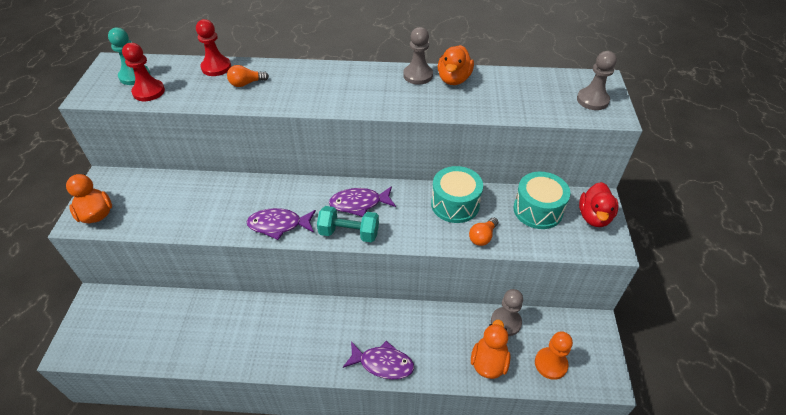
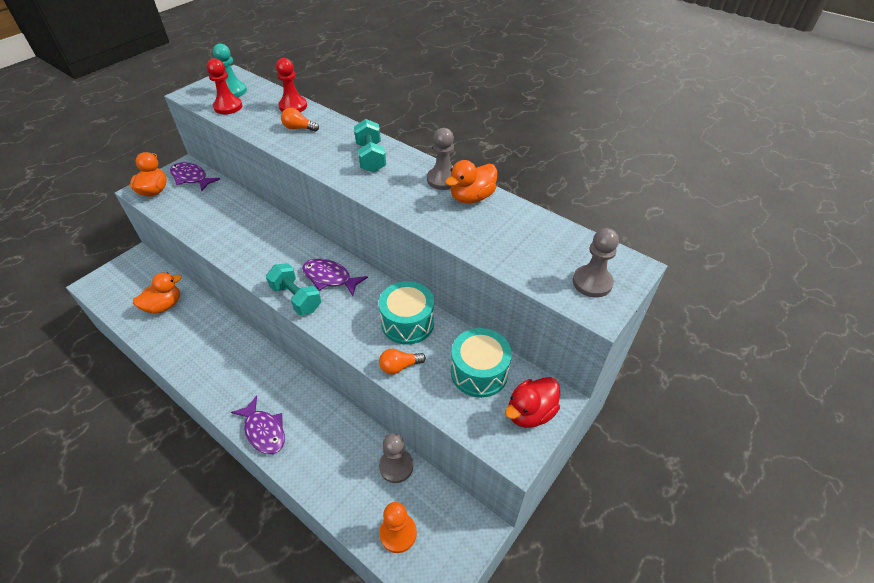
camera: 35 degrees right, 0 degrees up
(278, 225) = (254, 262): purple fish -> purple fish (191, 178)
(341, 82) = (371, 157): none -> turquoise dumbbell
(488, 362) = (346, 491): orange duck -> orange duck (164, 305)

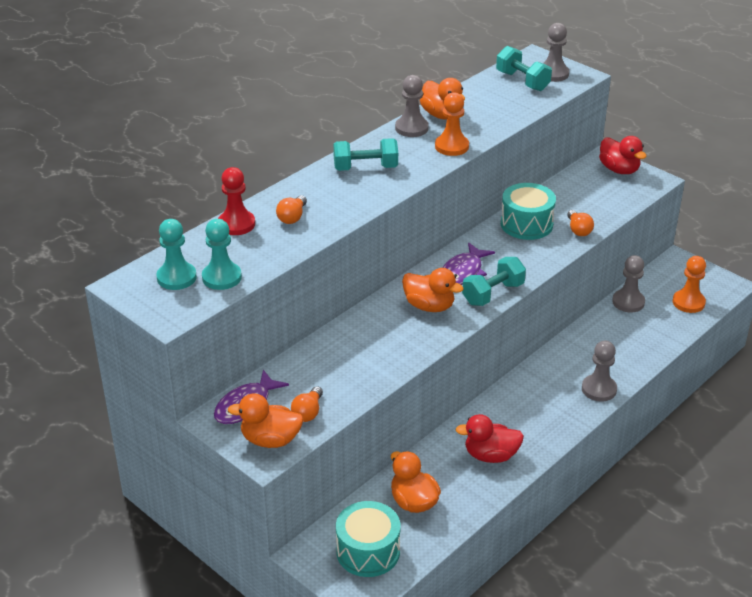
camera: 85 degrees left, 10 degrees down
(175, 204) = (308, 412): none -> orange light bulb
(198, 349) = (490, 455): none -> red duck
(228, 107) = (222, 277): red pawn -> turquoise pawn
(264, 431) = (599, 389): purple fish -> grey pawn
(284, 258) = (429, 306): none -> orange duck
(411, 205) = (451, 146): none -> orange pawn
(479, 372) = (581, 190): turquoise drum -> turquoise drum (368, 551)
(563, 255) = (522, 81): none -> turquoise dumbbell

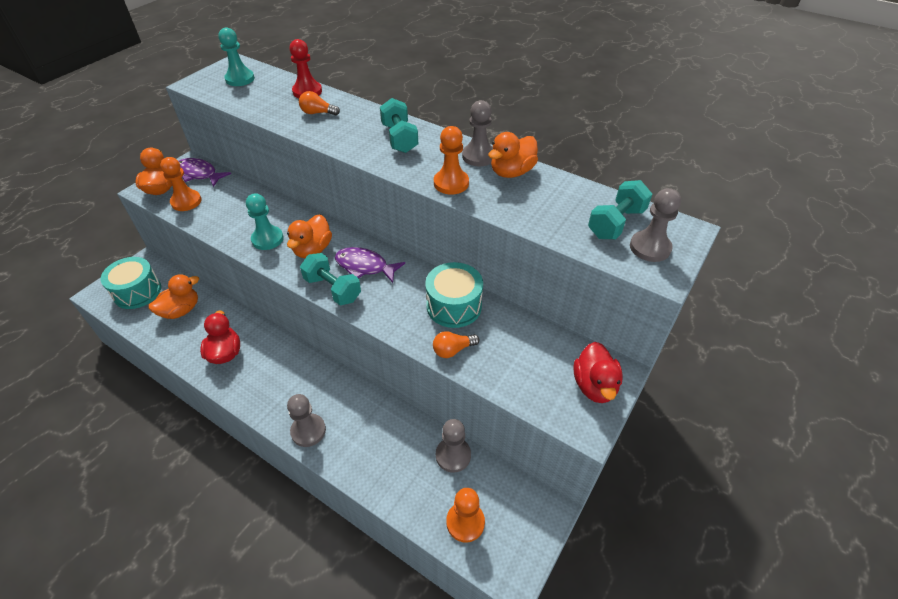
camera: 80 degrees right, 10 degrees up
(222, 277) = (237, 95): turquoise pawn -> turquoise pawn (267, 239)
(308, 412) = (186, 201): orange light bulb -> orange pawn
(619, 170) = (594, 386): red duck -> red duck turned 45 degrees counterclockwise

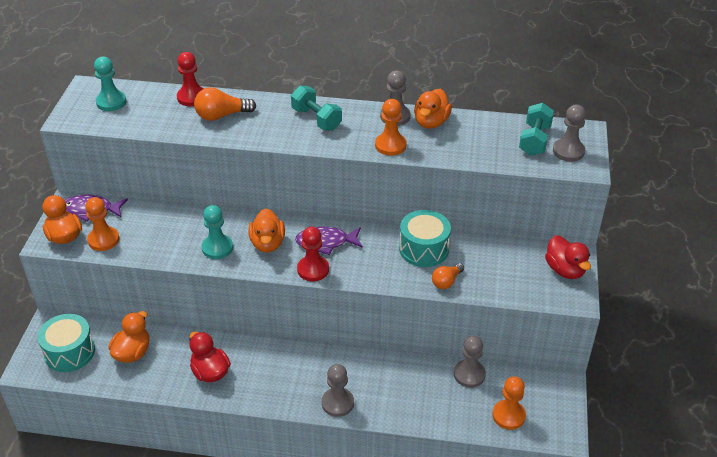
camera: 25 degrees left, 5 degrees down
(317, 113) = (221, 115): orange light bulb -> orange light bulb, size x1.53
(333, 289) = (313, 269): turquoise dumbbell -> red pawn

